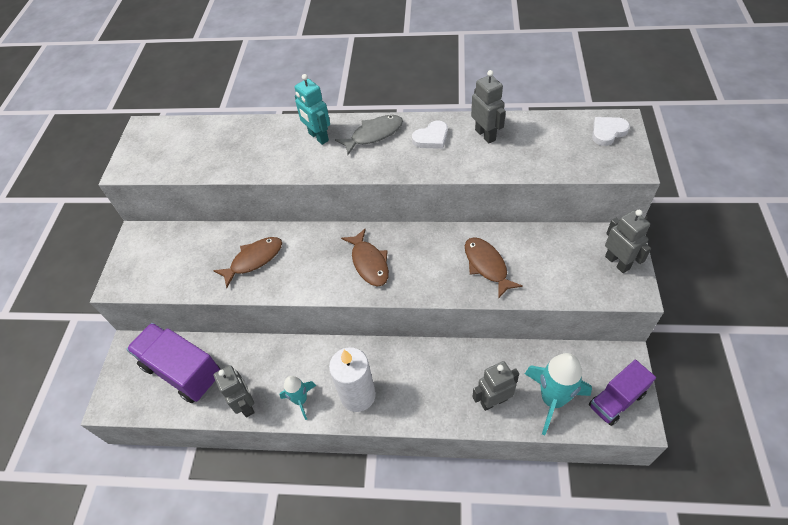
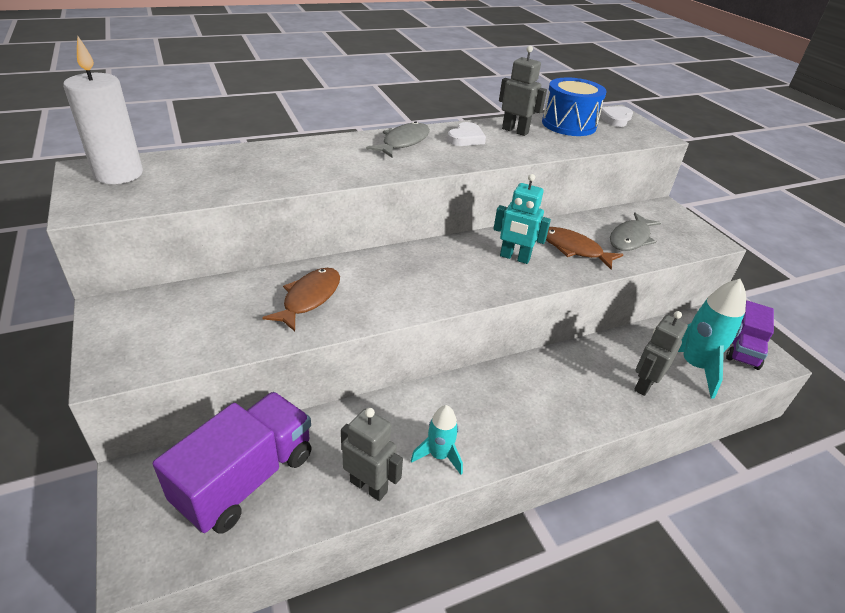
camera: 35 degrees left, 15 degrees down
(183, 371) = (246, 478): purple truck -> purple truck turned 120 degrees clockwise
(318, 137) = (341, 150): turquoise robot -> turquoise robot (514, 257)
(358, 395) = (504, 426): white candle -> white candle (118, 174)
(369, 263) = (454, 271): brown fish -> none
(548, 134) = (569, 124): none -> blue drum
(551, 267) = (630, 238): none -> grey fish
(617, 262) = (678, 224): grey robot -> none

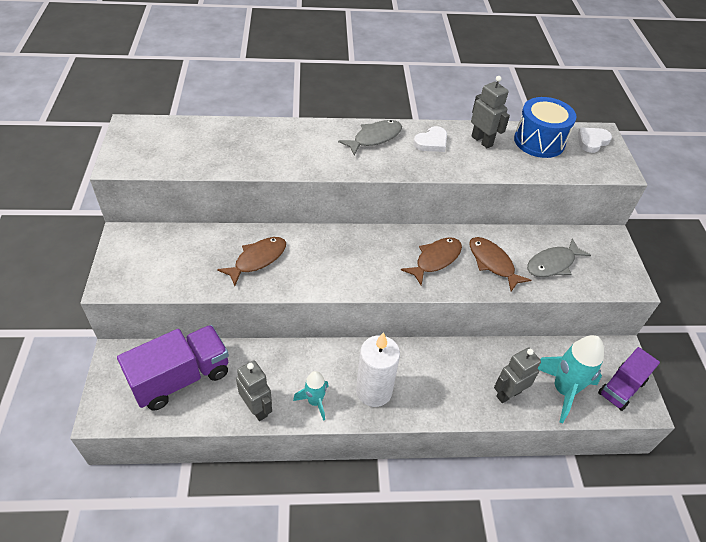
camera: 20 degrees right, 10 degrees up
(118, 174) = (149, 135): white candle -> white candle (374, 391)
(514, 257) = (435, 260): turquoise robot -> brown fish

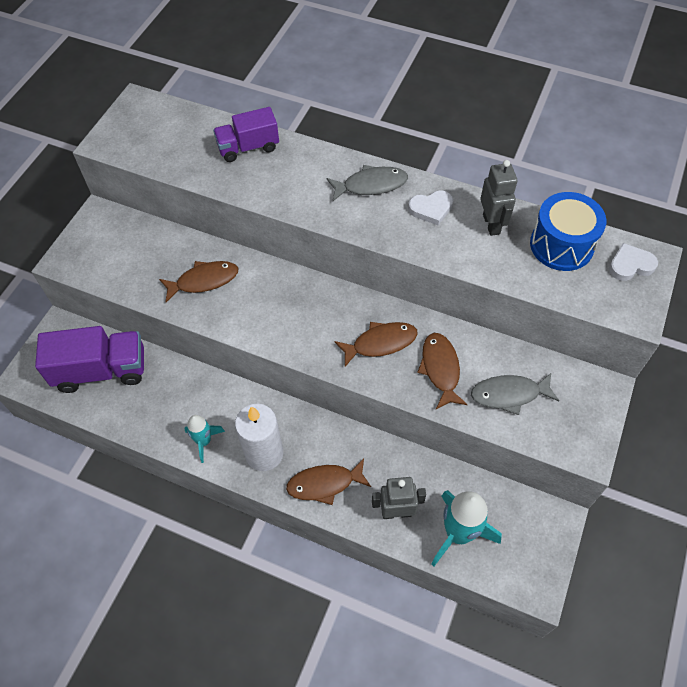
camera: 30 degrees right, 10 degrees up
(257, 408) = (150, 426): grey robot -> none
(439, 395) = (324, 484): none -> brown fish
(621, 388) = (526, 558): purple truck -> purple truck (248, 147)

